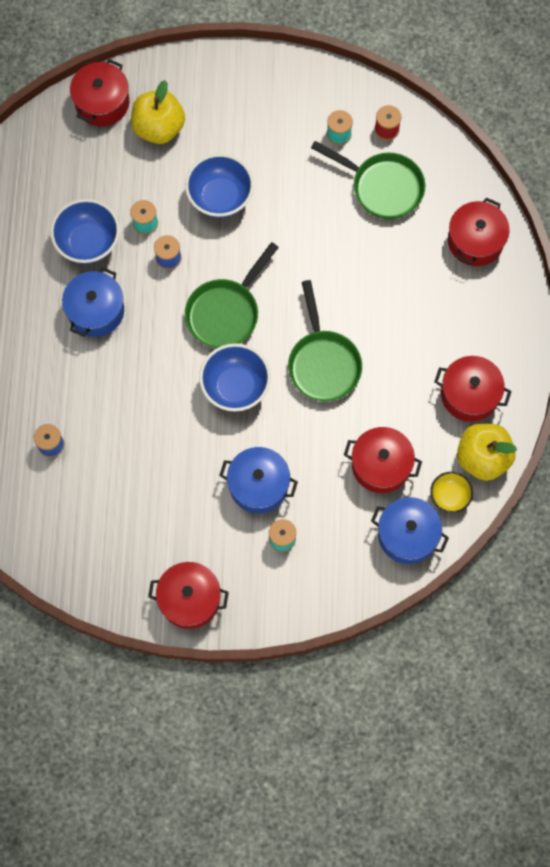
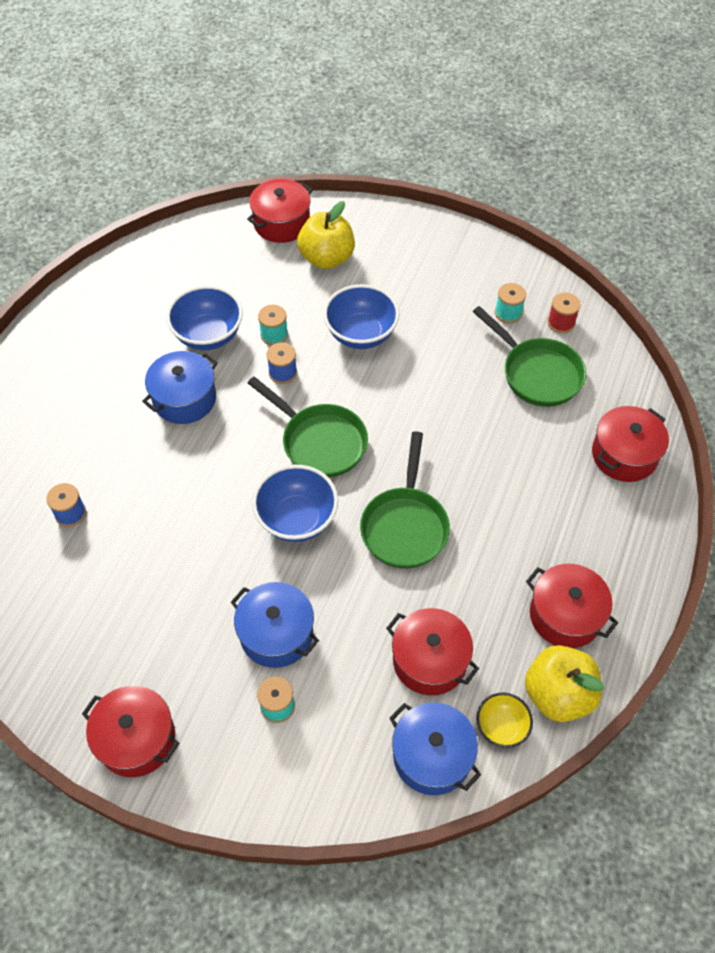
camera: 20 degrees right, 15 degrees down
(226, 312) = (319, 442): green pan -> green pan turned 105 degrees counterclockwise

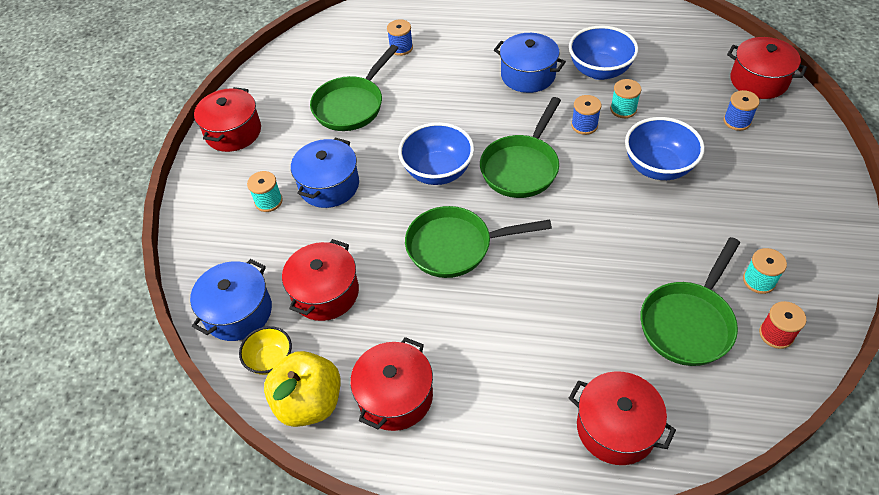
camera: 80 degrees right, 5 degrees down
(151, 587) = (352, 105): none -> green pan
(327, 258) = (737, 121): yellow apple -> blue spool

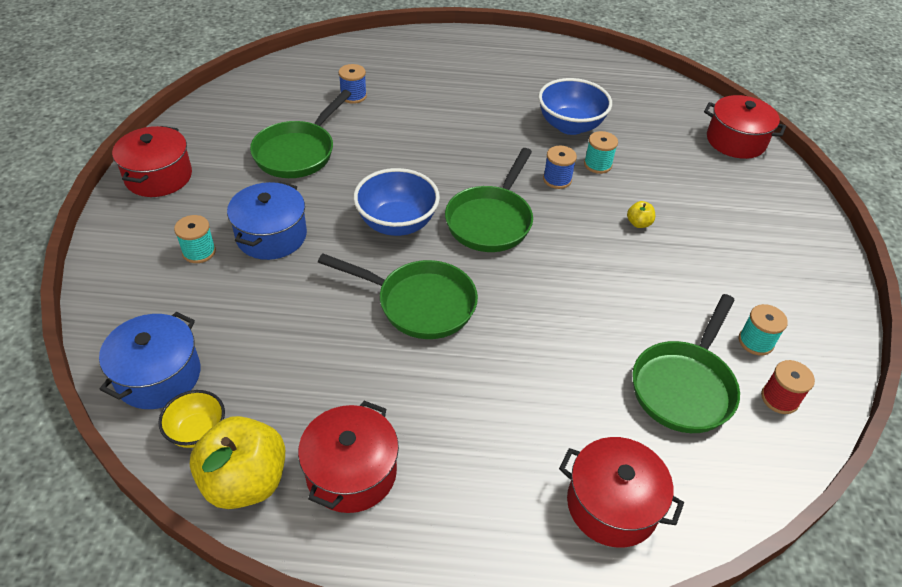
camera: 10 degrees left, 5 degrees down
(325, 293) = (266, 353): red pot -> none
(456, 246) = (419, 303): green pan -> green pan turned 150 degrees counterclockwise
(528, 75) = (493, 128): blue pot -> none
(658, 167) = (638, 223): blue bowl -> yellow apple
(737, 121) = (717, 179): blue spool -> none

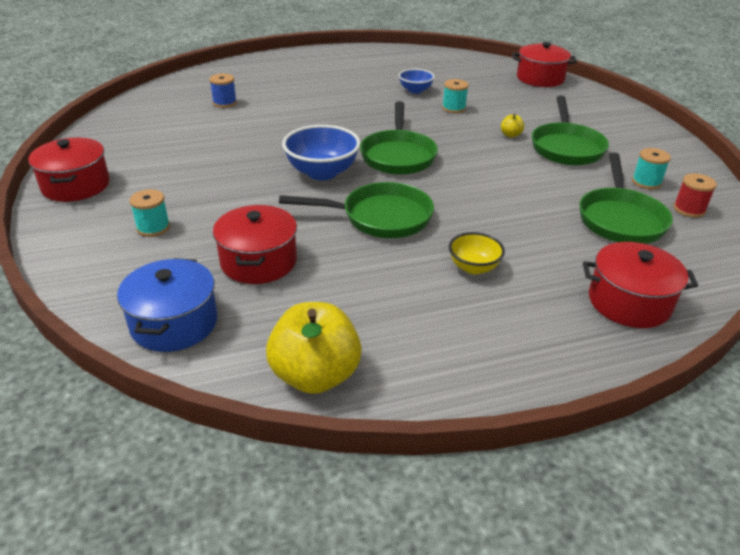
camera: 20 degrees left, 10 degrees down
(197, 431) = (242, 352): yellow bowl -> yellow bowl (473, 267)
(271, 236) = (215, 203): blue pot -> none
(298, 152) = (200, 145): green pan -> green pan (566, 147)
(351, 472) = (407, 341): red pot -> red pot (258, 261)
(557, 179) = (430, 122): blue spool -> none
(570, 126) = (415, 91): blue bowl -> blue bowl, size x0.59

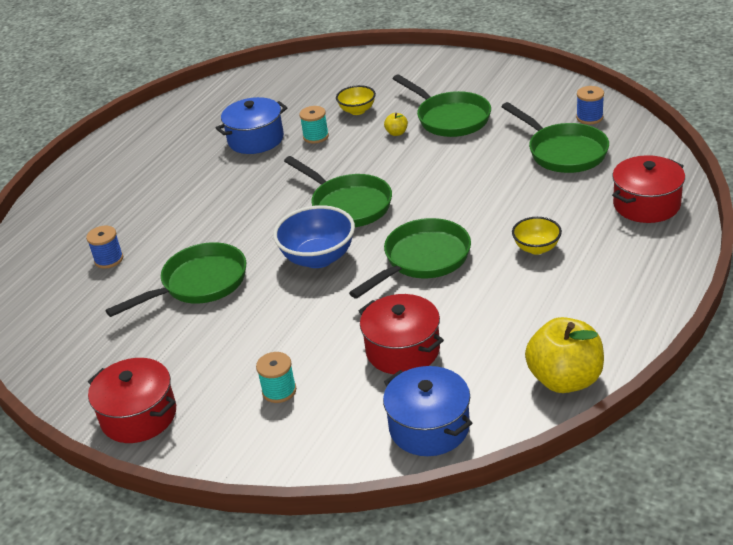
camera: 40 degrees left, 0 degrees up
(237, 142) = (199, 284): none -> green pan
(415, 91) = (256, 139): blue bowl -> blue pot
(508, 109) = (357, 111): none -> yellow bowl
(540, 78) = (334, 66): red pot -> none
(646, 182) = (538, 113): turquoise spool -> none
(689, 209) = (589, 117): red spool -> blue spool

